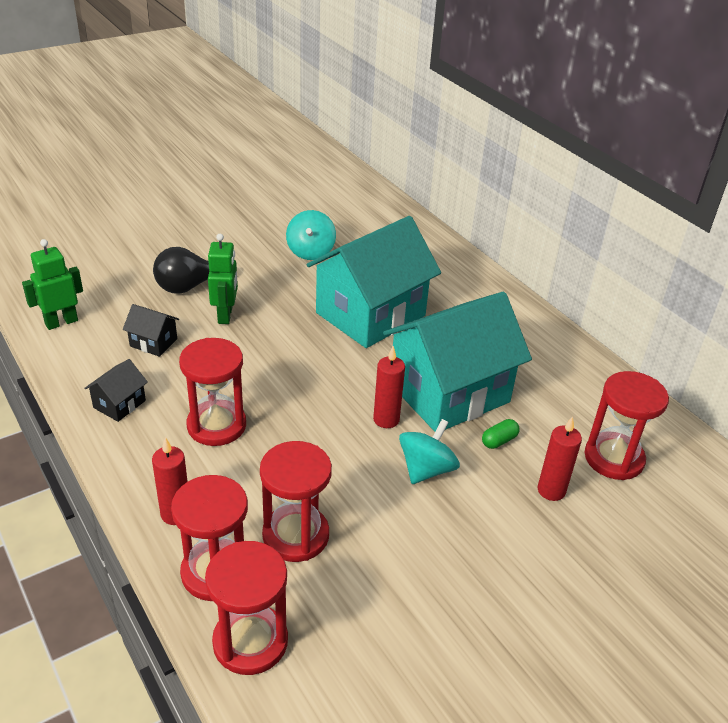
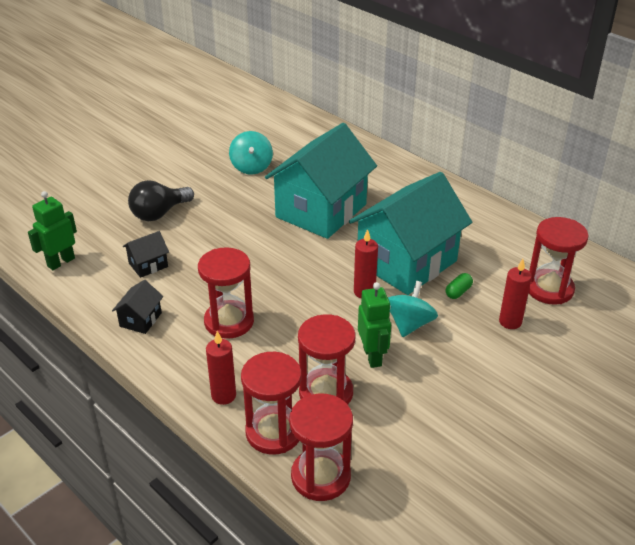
camera: 10 degrees left, 0 degrees up
(153, 342) = (148, 265): black house -> black house turned 45 degrees counterclockwise
(225, 315) = (200, 232): green robot -> green robot (372, 356)

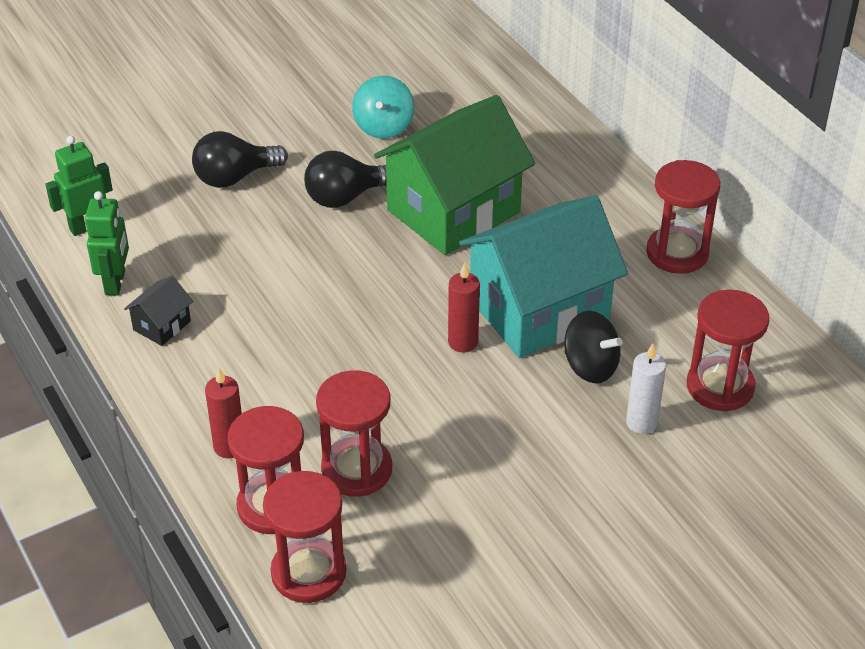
camera: 15 degrees right, 5 degrees up
(148, 265) = (196, 251): black house -> none
(229, 321) = (271, 350): red hourglass -> red hourglass (677, 253)
(243, 213) = (345, 197): none -> black light bulb
(321, 211) = (453, 211): turquoise house -> green house
(372, 356) = (436, 434): green robot -> green robot (115, 283)
(409, 324) = (504, 399): turquoise spinning top -> none
(458, 292) = (590, 366): green capsule -> black spinning top
(510, 322) = (641, 423): red candle -> white candle

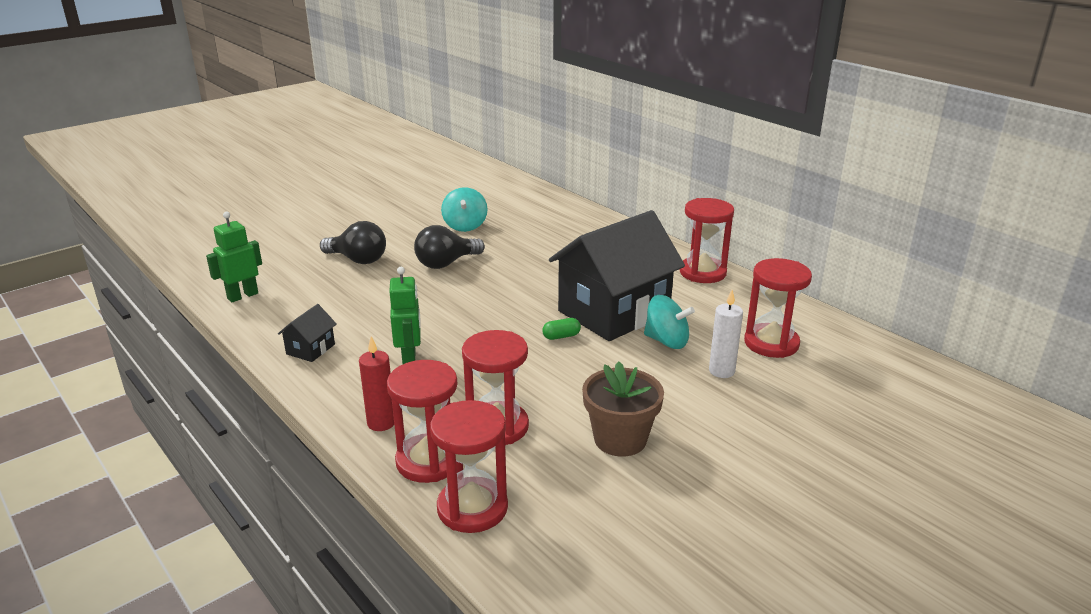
camera: 10 degrees left, 15 degrees down
(115, 283) = (268, 327): green robot -> green robot (409, 359)
(234, 177) = (358, 260): black light bulb -> black light bulb turned 120 degrees counterclockwise
(453, 211) = (530, 264): green house -> none
(463, 342) = (561, 336): red candle -> green capsule
(490, 506) = (620, 439): none -> brown flower pot
(539, 310) = (614, 312): turquoise house -> black house
(590, 366) = (666, 341): black spinning top -> turquoise spinning top

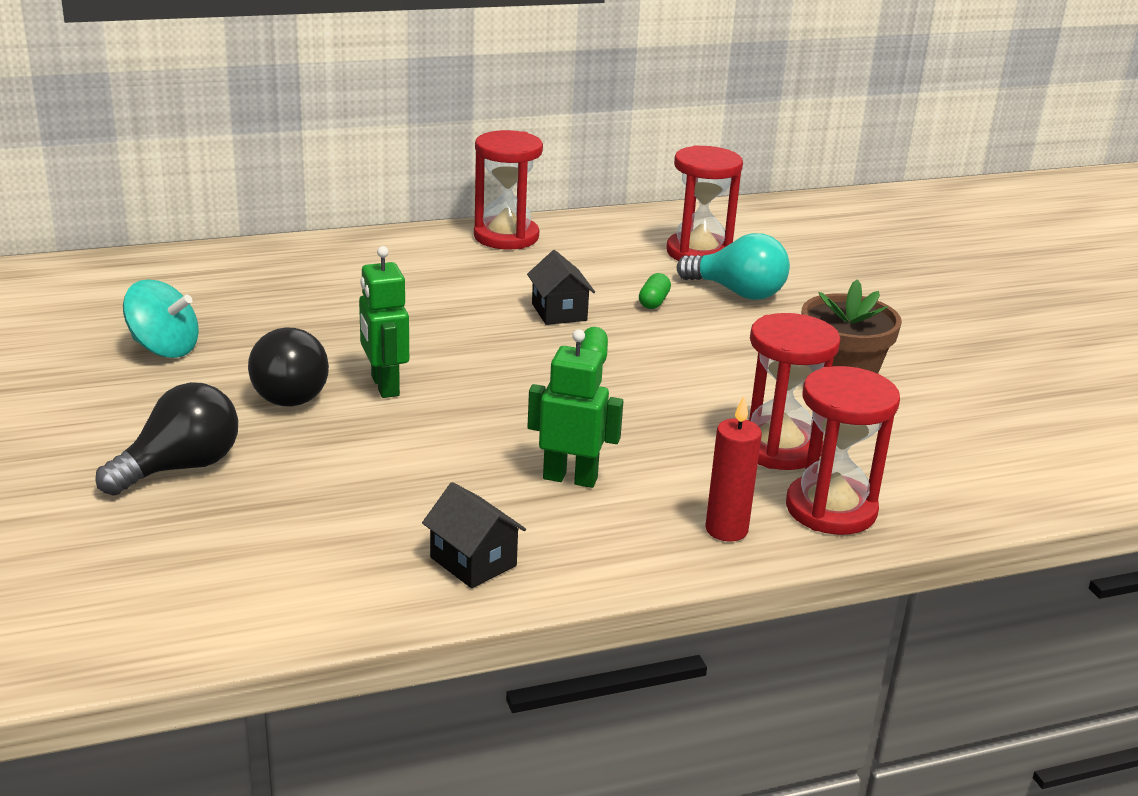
camera: 70 degrees left, 0 degrees up
(242, 296) = (198, 614): green robot -> green robot (384, 386)
(472, 508) = (934, 498): red hourglass -> none
(614, 312) = (559, 312): black house -> black house, size x0.40
(666, 341) = (653, 302): turquoise spinning top -> green capsule
(721, 371) = (738, 292): white candle -> turquoise light bulb

